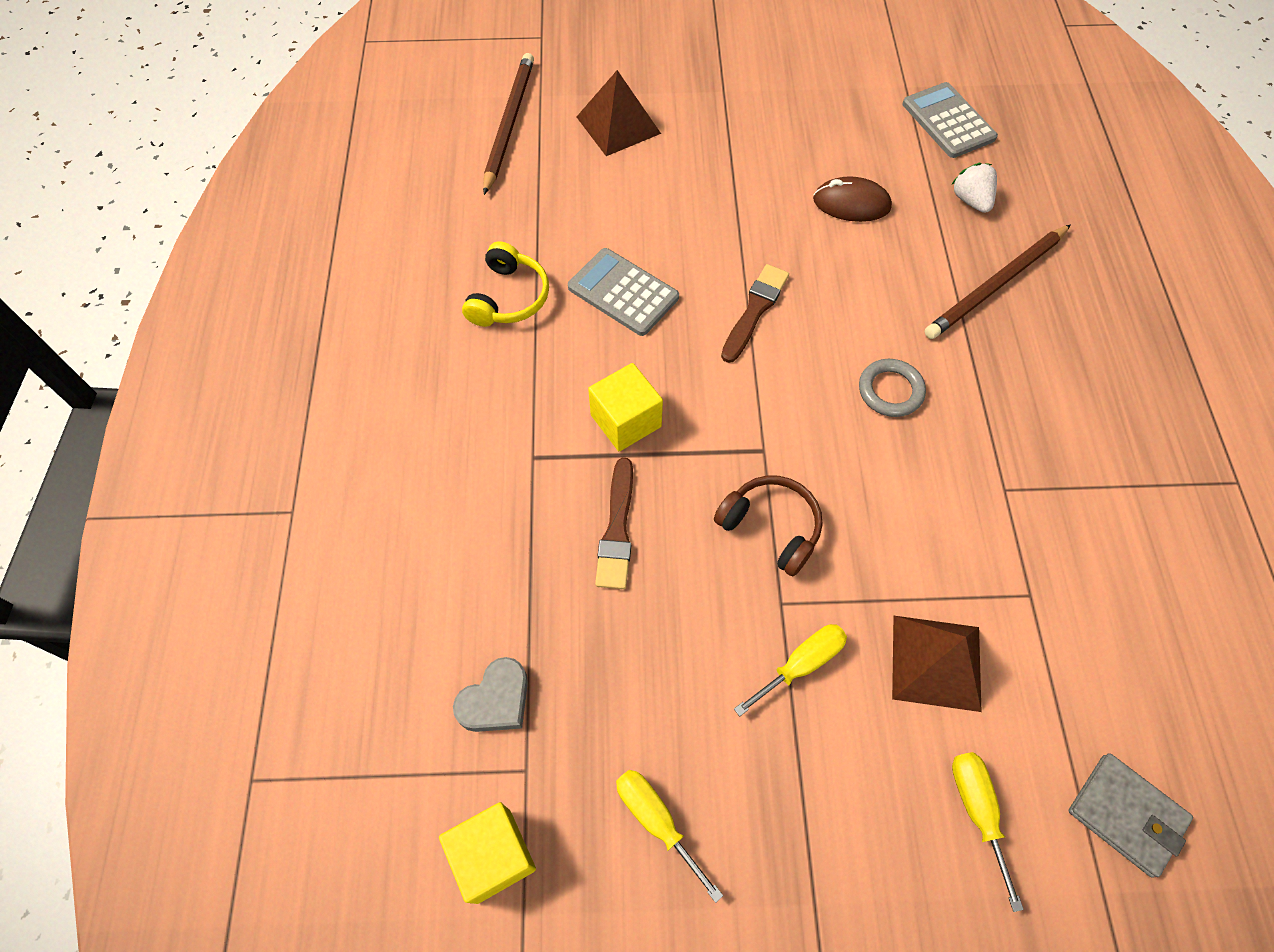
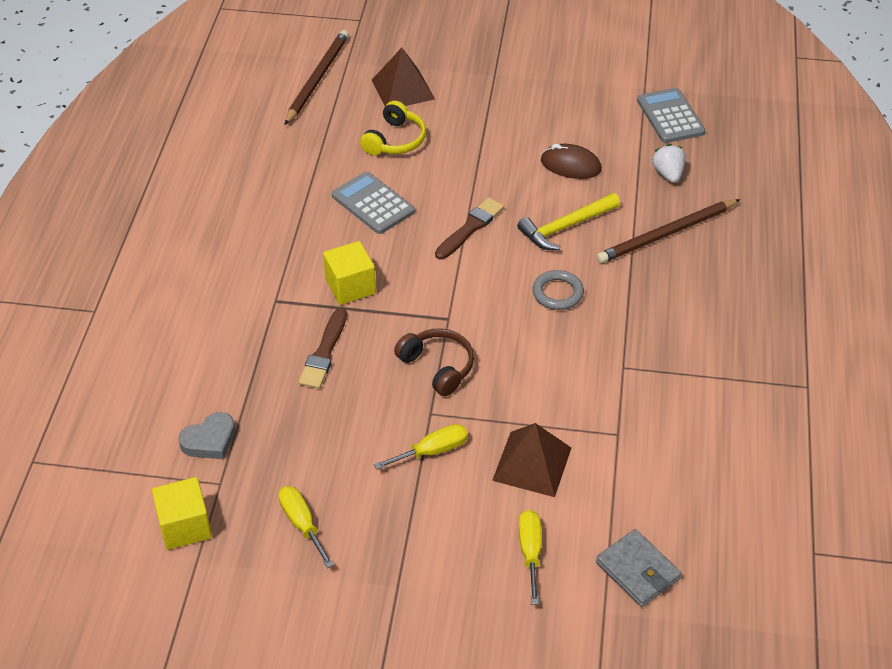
camera: 10 degrees right, 15 degrees down
(508, 297) = (285, 196): yellow headphones -> yellow headphones (395, 140)
(871, 292) = (565, 227): none -> yellow hammer

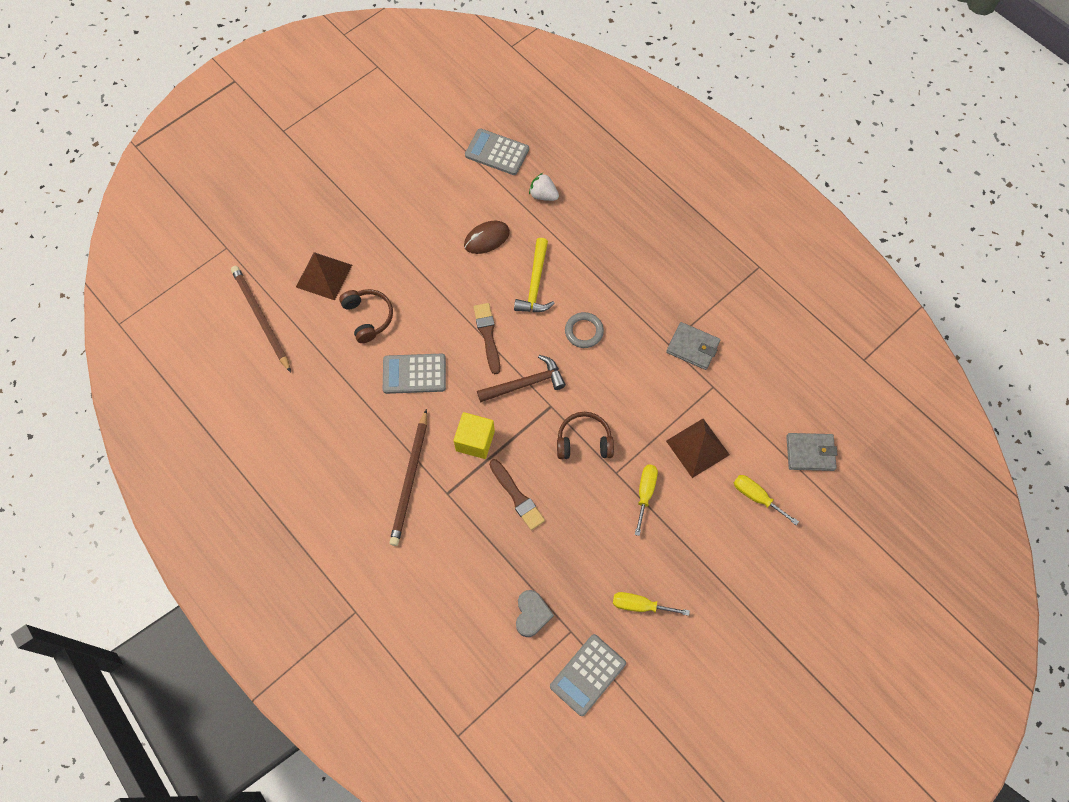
camera: 50 degrees left, 20 degrees up
(185, 526) = (587, 674): yellow cube -> grey calculator
(395, 140) = (368, 317): yellow headphones -> brown headphones
(451, 285) = (525, 383): none -> brown hammer
(643, 389) = (692, 347): none -> grey wallet
(666, 234) = (590, 237): brown pencil -> brown pencil (410, 480)

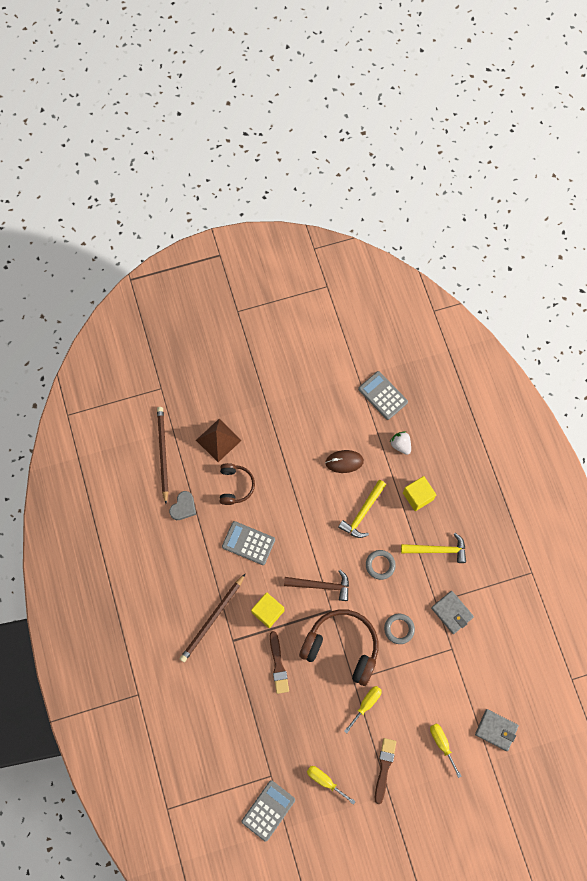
camera: 25 degrees right, 5 degrees up
(488, 335) = (311, 537): brown brush -> brown brush (384, 767)
(532, 614) = (251, 752): grey heart -> grey heart (183, 507)
(584, 441) = (342, 647): brown headphones -> brown headphones, size x1.75
(587, 674) = (268, 810): grey calculator -> grey calculator turned 150 degrees clockwise
(590, 240) = (418, 496): none -> yellow cube
(641, 287) = (437, 550): none -> yellow hammer
(641, 392) = (399, 629): none -> grey ring
(697, 447) = (418, 688): brown pyramid -> none

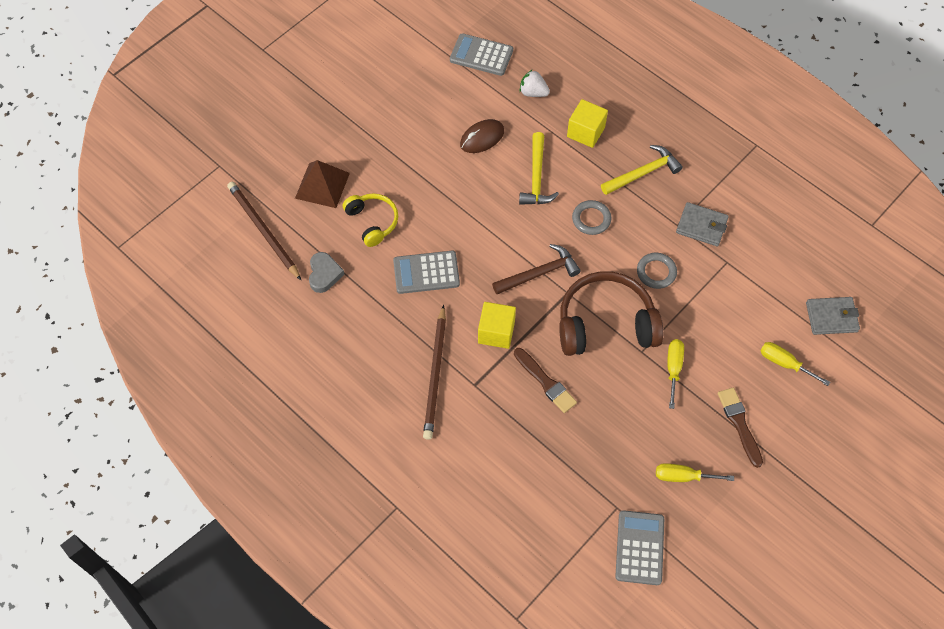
camera: 30 degrees left, 10 degrees down
(235, 486) = (372, 222): brown headphones -> yellow headphones

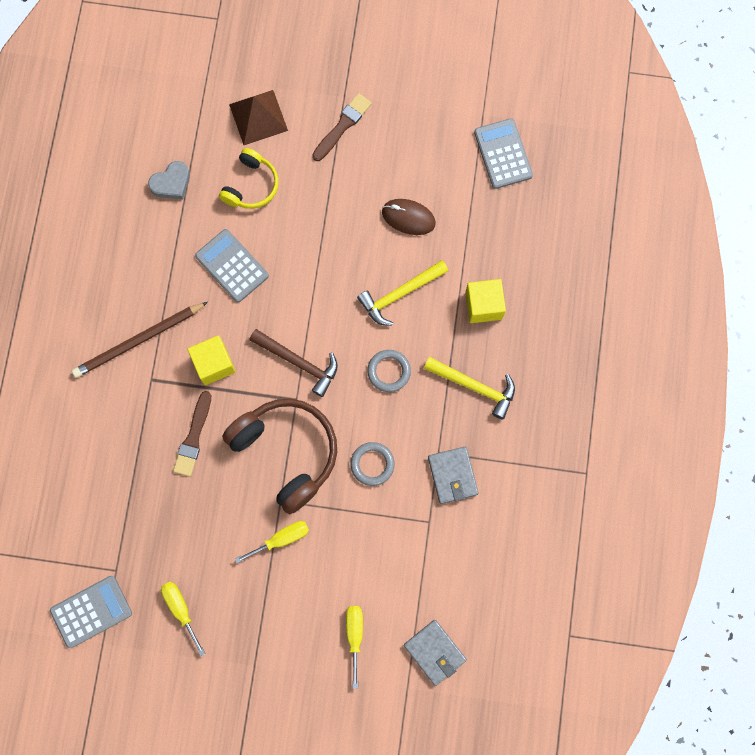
camera: 55 degrees right, 15 degrees up
(263, 231) = (178, 103): brown pencil -> none
(533, 92) = (494, 229): white strawberry -> none
(739, 424) = (265, 629): brown brush -> brown brush (342, 126)

